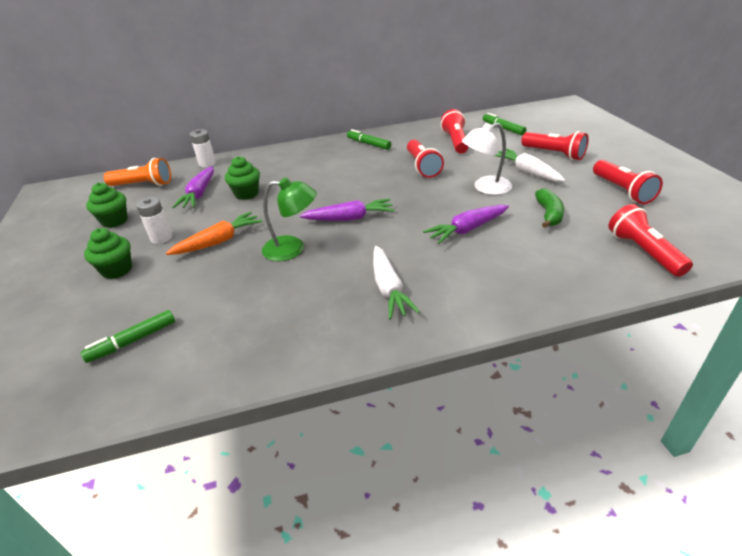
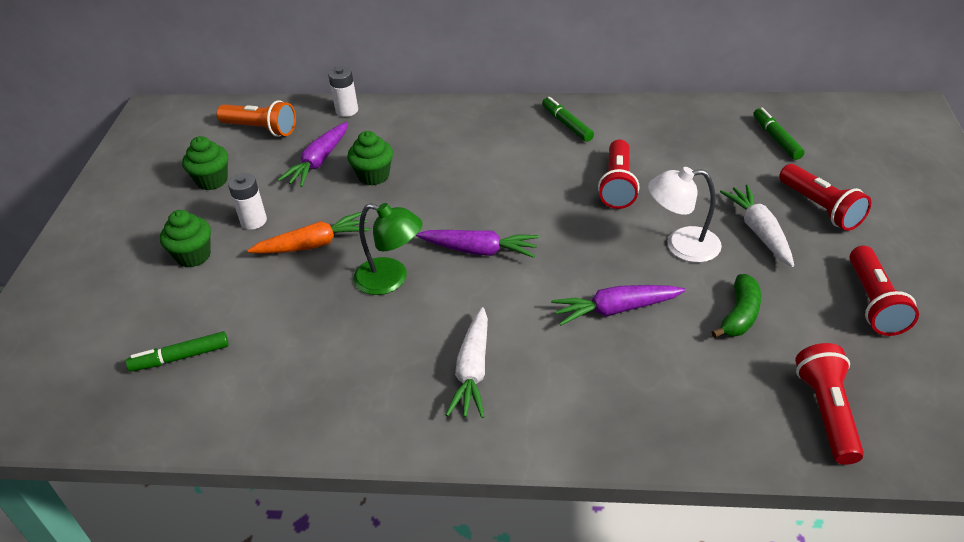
camera: 20 degrees right, 5 degrees up
(455, 142) = (690, 149): red flashlight -> none

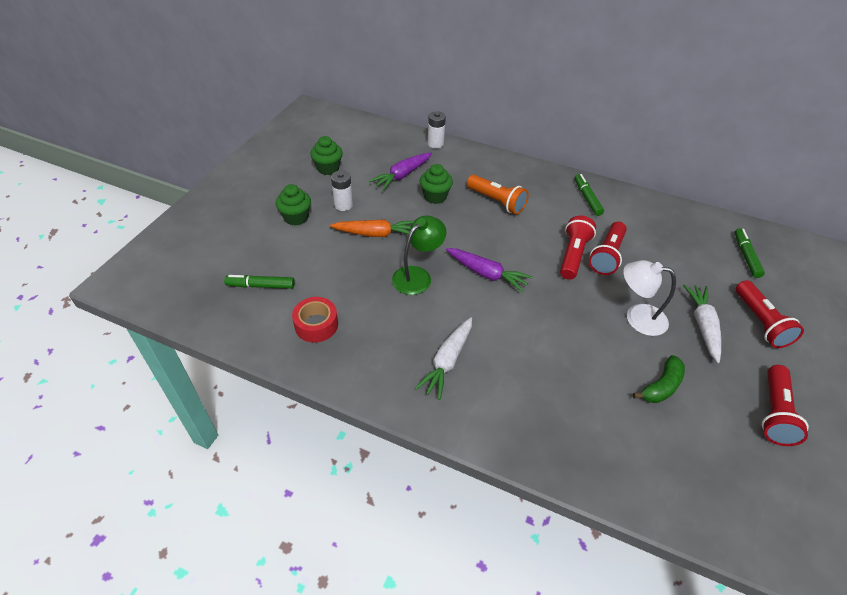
camera: 15 degrees right, 5 degrees up
(261, 129) = (373, 141): orange flashlight -> orange flashlight (496, 202)
(280, 382) = (316, 325): none -> red tape
(391, 279) = (417, 276): green lamp -> green lamp turned 90 degrees counterclockwise
(616, 309) = (568, 350): purple carrot -> none
(827, 412) = (700, 487): red flashlight -> red flashlight (573, 255)

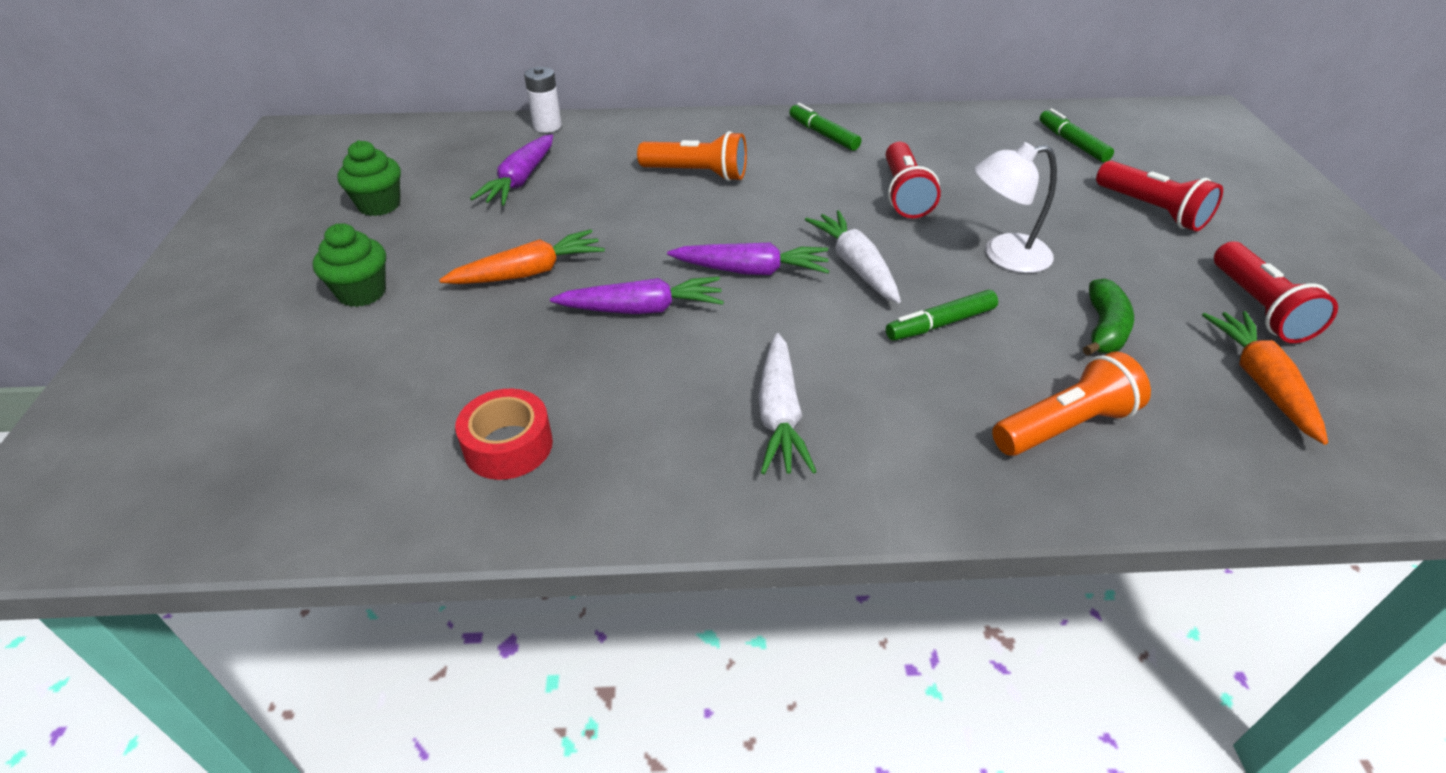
camera: 25 degrees left, 5 degrees down
(261, 286) = (355, 421): green marker -> green marker (940, 324)
(343, 205) = (442, 249): white battery -> none
(417, 276) = (642, 309): green lamp -> purple carrot
(435, 196) = (595, 193): green cupcake -> none
(573, 255) = (858, 208): red flashlight -> none
(591, 431) = (1064, 426): none -> orange flashlight
(702, 326) = (1091, 237): white carrot -> white carrot (855, 265)
(732, 457) = (1261, 382): none -> orange carrot

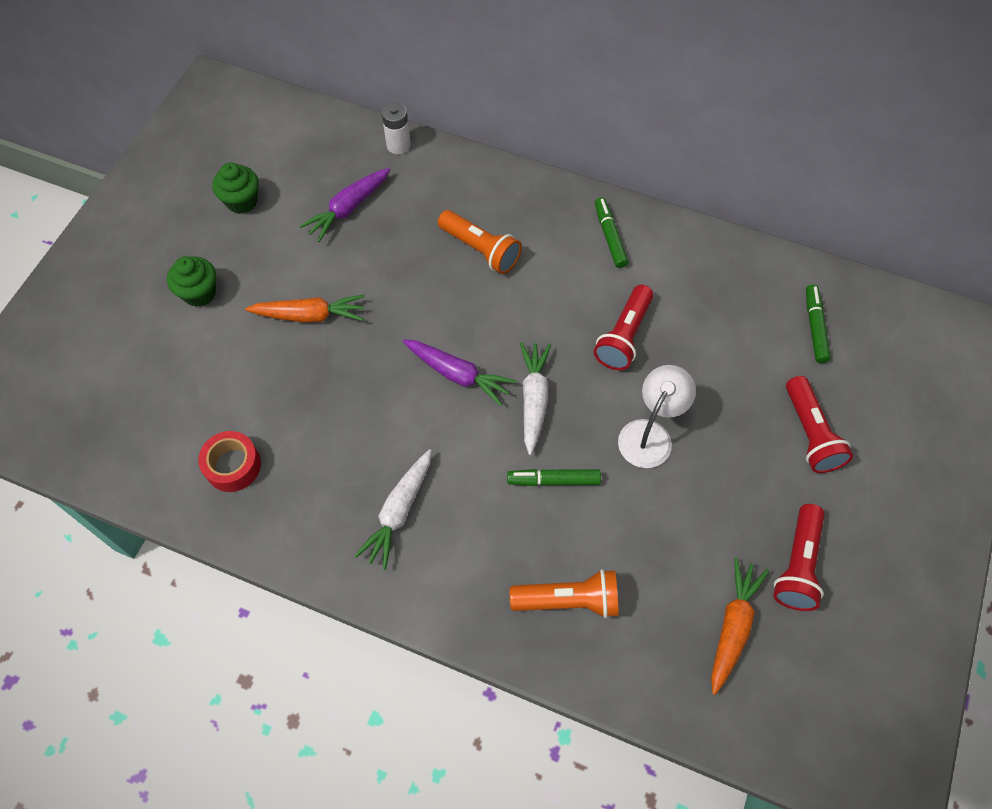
camera: 25 degrees right, 20 degrees up
(642, 309) = (365, 382): purple carrot -> none
(1004, 255) = (650, 434): white lamp -> white lamp turned 105 degrees clockwise
(1104, 329) = (664, 534): green banana -> none

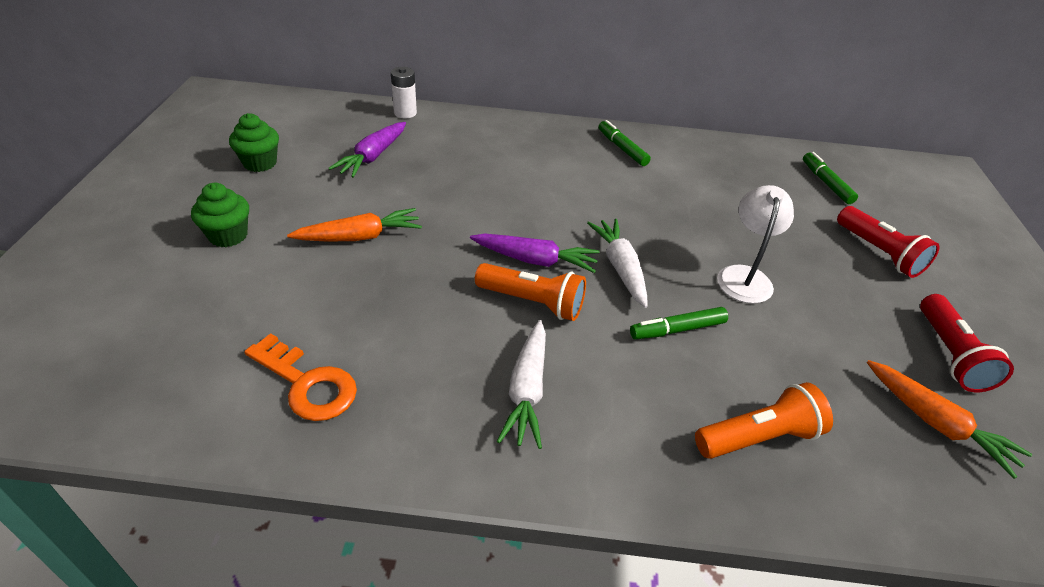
camera: 20 degrees left, 20 degrees down
(233, 466) = (307, 384): red tape -> orange key
(480, 250) = (512, 169): orange flashlight -> orange flashlight (532, 302)
(624, 336) = (675, 210): red flashlight -> none
(732, 627) = (936, 423): orange carrot -> orange carrot turned 135 degrees clockwise

